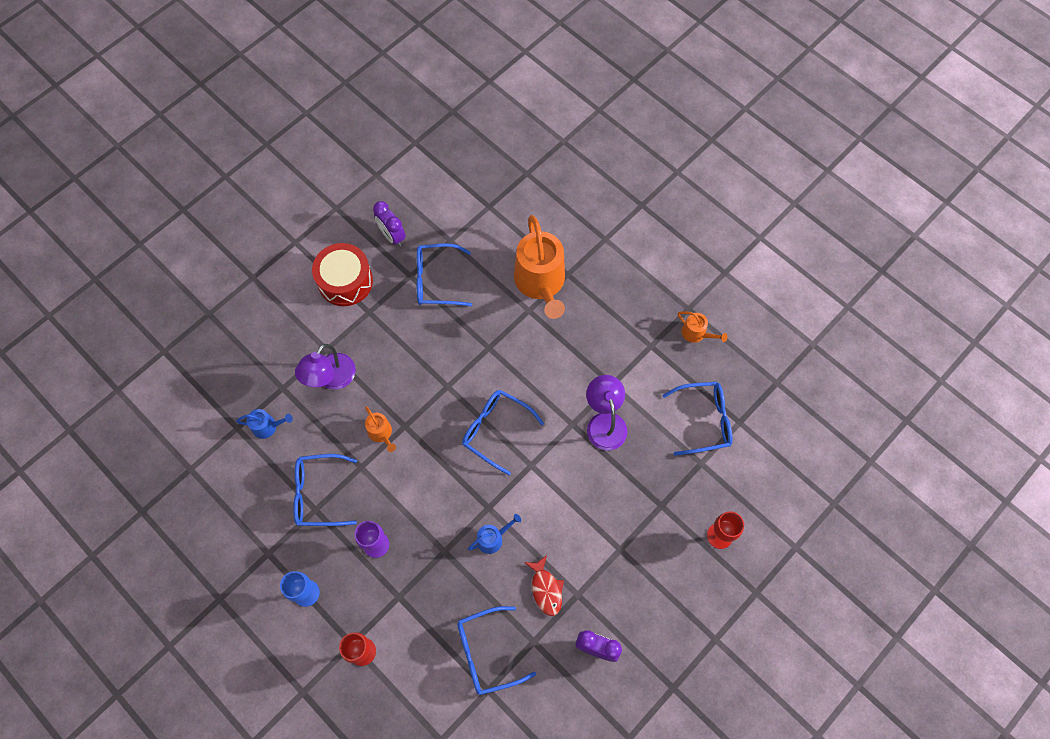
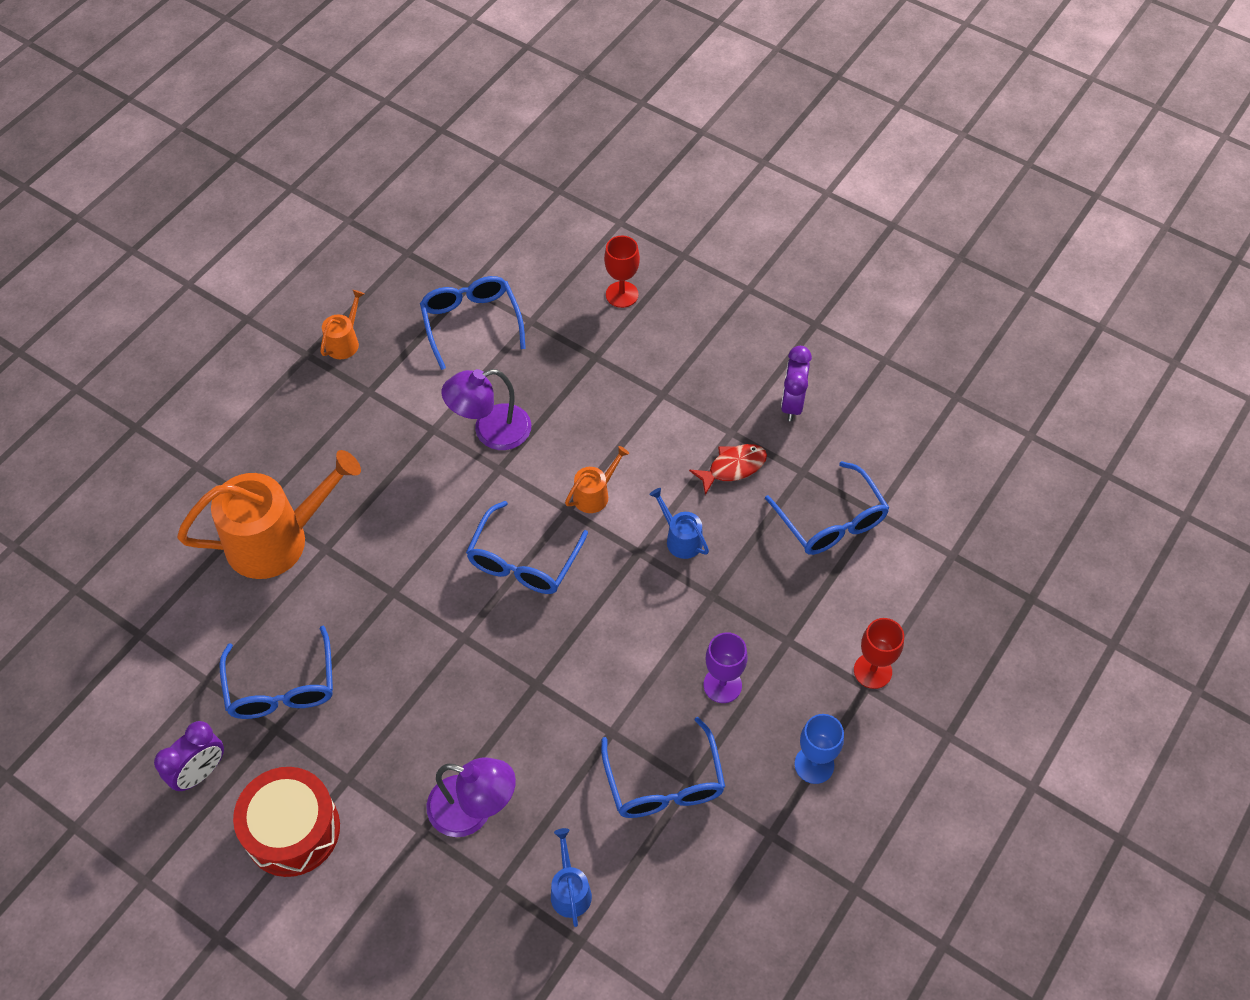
camera: 100 degrees left, 10 degrees down
(381, 433) = (553, 714): orange watering can -> orange watering can (594, 494)

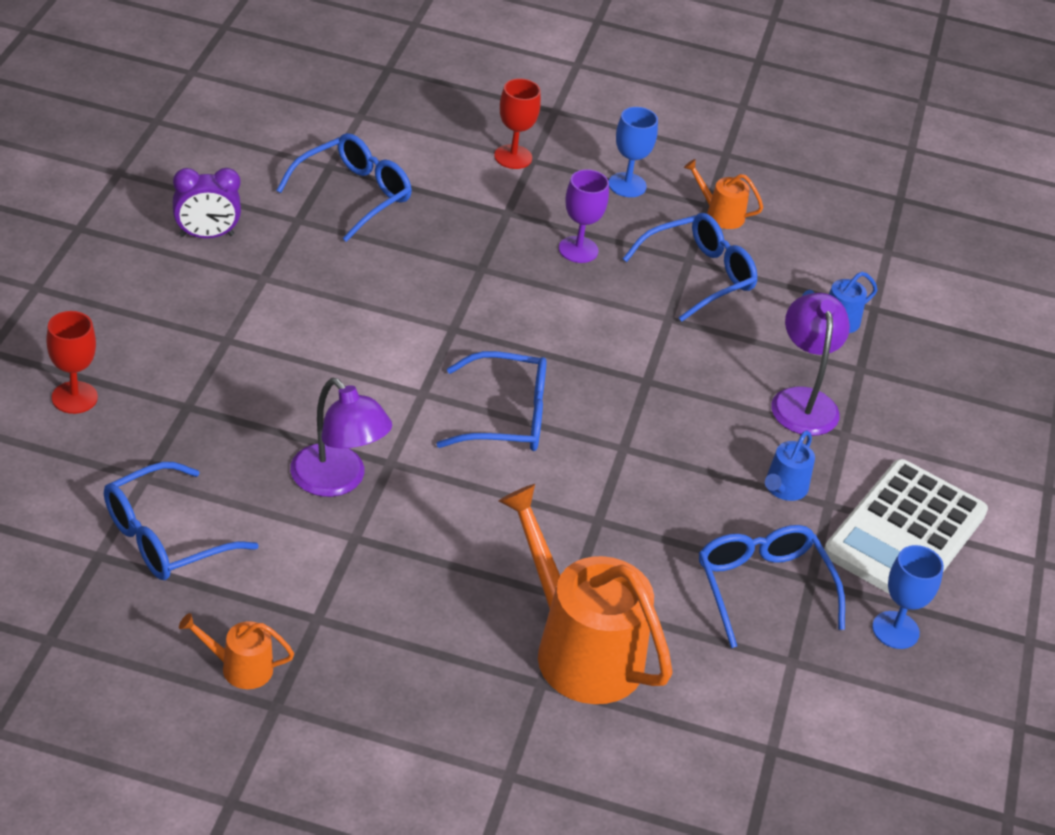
camera: 115 degrees left, 15 degrees down
(200, 773) = (895, 630): purple clock -> blue goblet
(282, 687) = (762, 587): blue glasses -> blue glasses turned 75 degrees counterclockwise
(292, 830) = (905, 533): red drum -> white calculator
(594, 494) = (393, 374): orange watering can -> orange watering can (720, 214)
(681, 539) = (423, 298): blue watering can -> blue watering can (784, 488)
(733, 467) = (312, 271): red fish -> none

